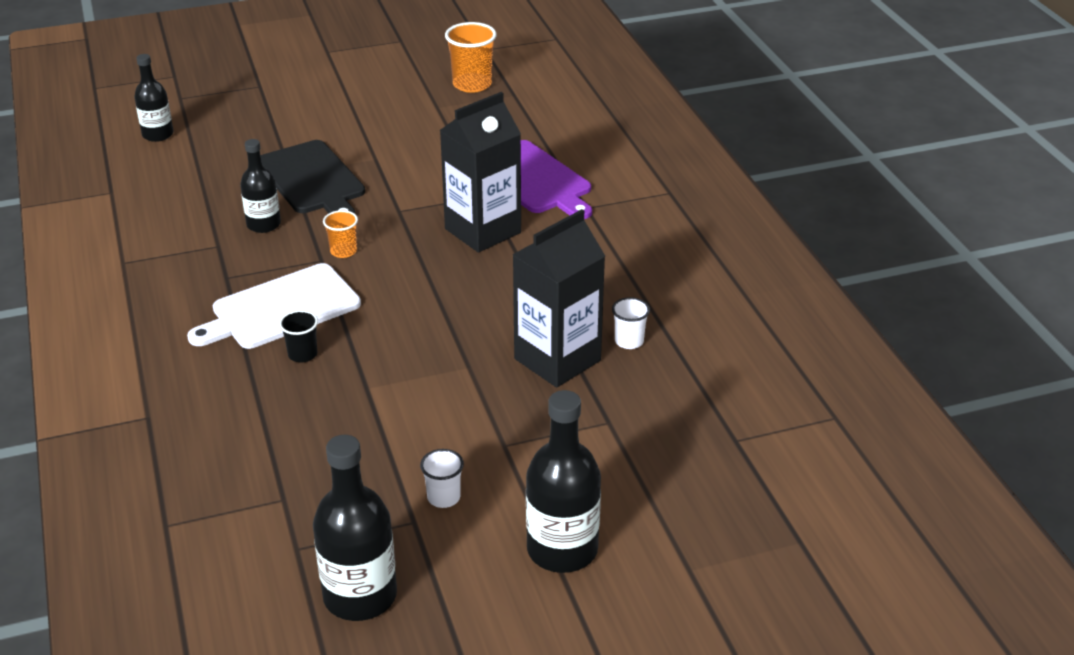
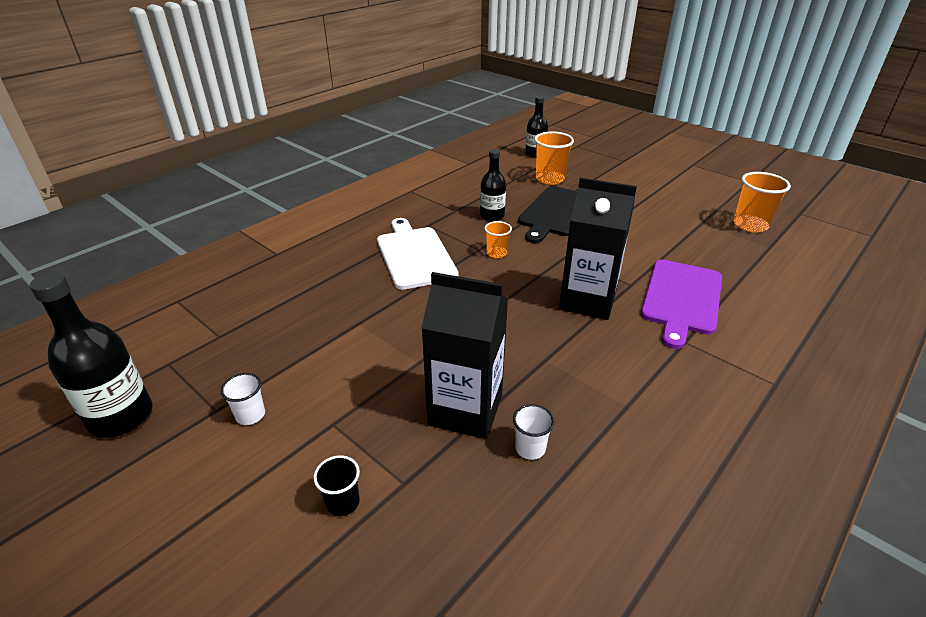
camera: 60 degrees right, 0 degrees up
(234, 152) = (550, 179): none -> orange cup
(281, 308) = (414, 255): white cutting board -> white cutting board turned 45 degrees clockwise
(302, 354) = (374, 282): black cup -> black cup (343, 502)
(562, 549) = (207, 524): black bottle -> none

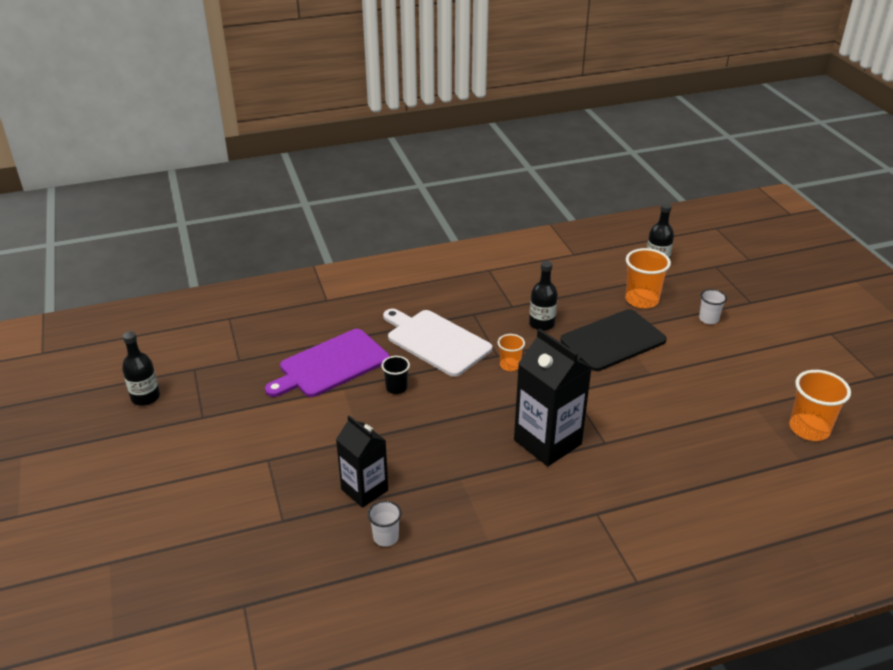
camera: 30 degrees right, 0 degrees up
(121, 417) = (145, 397): black bottle -> black bottle, size x0.63
(250, 415) = (221, 430): white cup -> white cup (708, 319)
(343, 502) = (237, 514): black cup -> black cup (396, 388)
(414, 255) = (436, 341): white cutting board -> white cutting board turned 60 degrees counterclockwise
(465, 410) = (364, 490): black carton -> black carton, size x0.66
(681, 299) = (638, 475): purple cutting board -> purple cutting board (331, 365)

